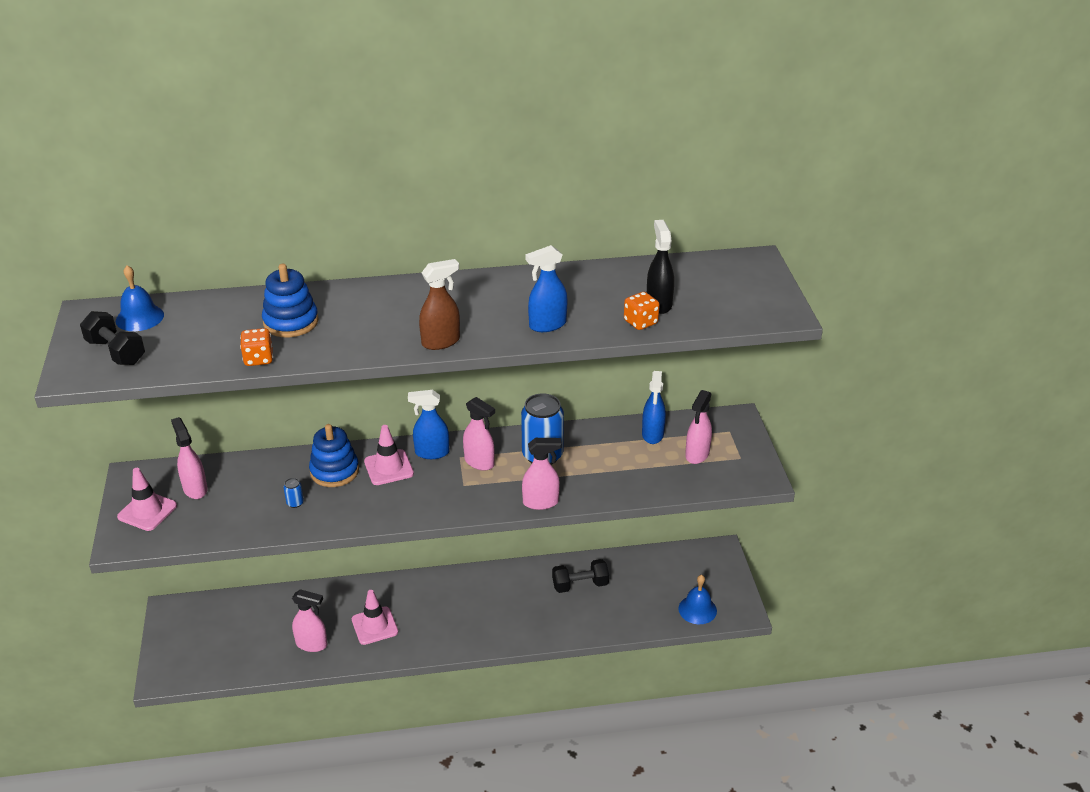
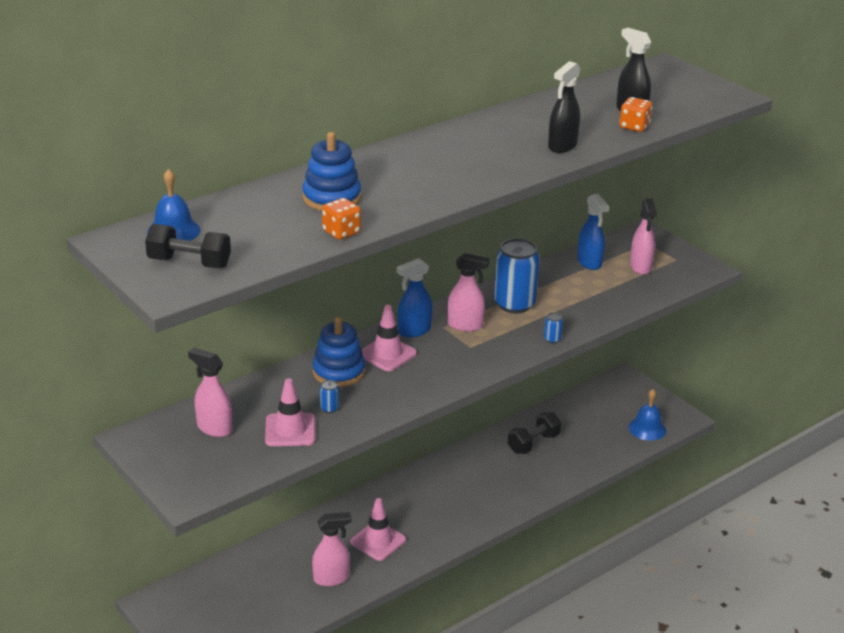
camera: 30 degrees left, 5 degrees down
(147, 511) = (185, 462): pink traffic cone -> pink traffic cone (290, 430)
(441, 342) = (489, 179): brown spray bottle -> none
(541, 502) = (552, 339): pink spray bottle -> blue can
(547, 325) = (562, 146): blue spray bottle -> black spray bottle

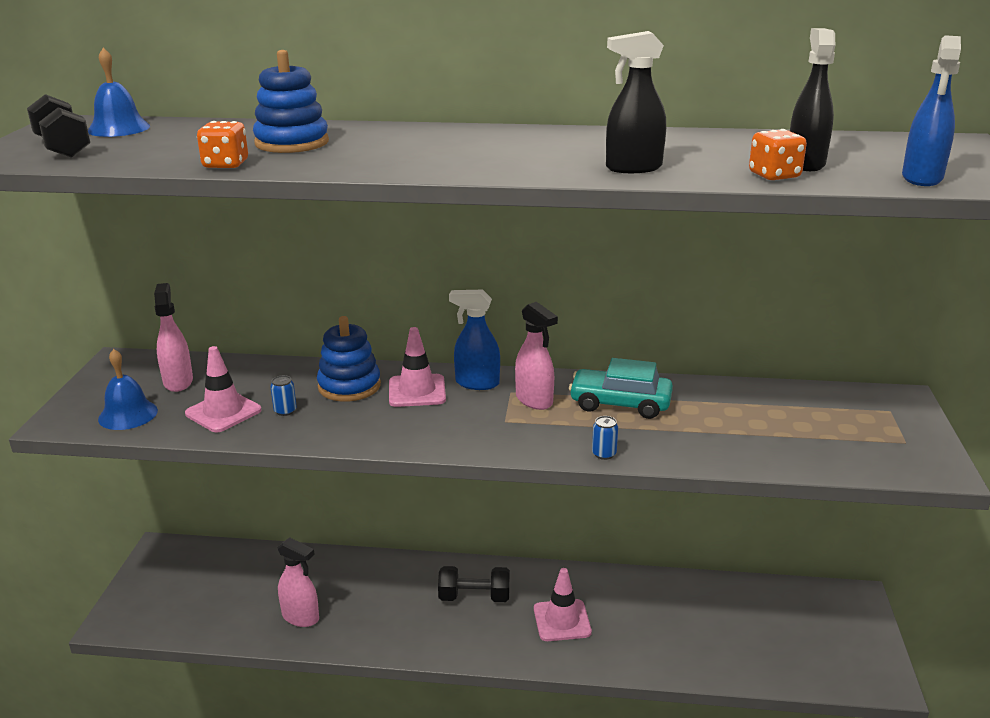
camera: 45 degrees right, 5 degrees down
(378, 541) = (384, 609): pink traffic cone -> pink traffic cone (562, 620)
(514, 304) = (620, 404): blue can -> turquoise car
(533, 443) = (658, 607): black dumbbell -> black dumbbell (474, 597)
(589, 263) = (777, 401): blue spray bottle -> blue spray bottle (922, 178)
(640, 267) = (840, 430): pink spray bottle -> none
(647, 428) = (817, 667): blue bell -> blue bell (128, 414)

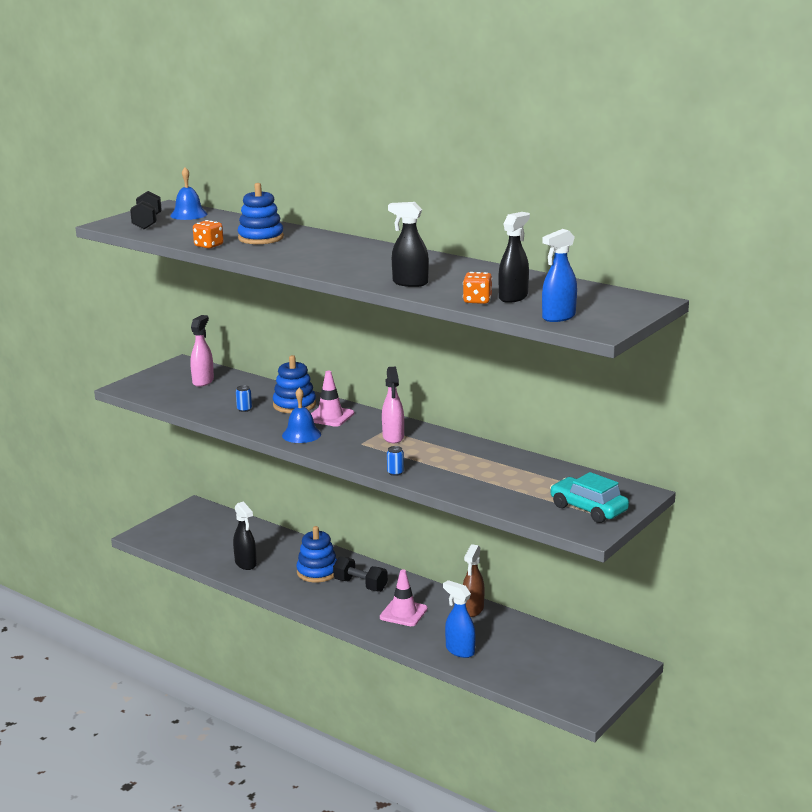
camera: 30 degrees right, 5 degrees down
(128, 414) = (161, 392): blue bell -> blue bell (301, 434)
(223, 412) = (211, 402): pink traffic cone -> none
(301, 617) = (246, 564): pink spray bottle -> black spray bottle
(405, 596) = (317, 572): none -> blue stacking toy
(476, 383) = (371, 420): blue spray bottle -> blue spray bottle (459, 650)
(620, 404) = (443, 451): turquoise car -> turquoise car (588, 509)
(632, 585) = (472, 610): none -> brown spray bottle

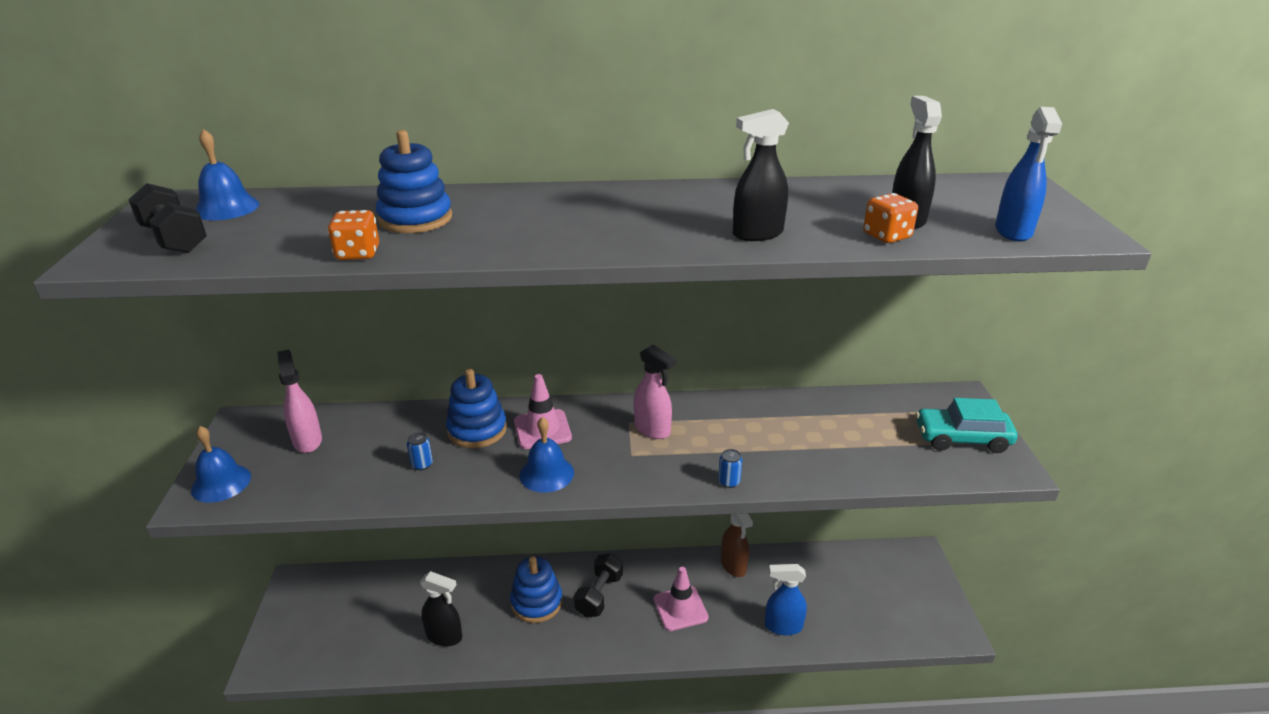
camera: 40 degrees left, 10 degrees up
(143, 385) = (221, 483): none -> blue bell
(360, 585) = (599, 595): black dumbbell -> black dumbbell turned 60 degrees counterclockwise

